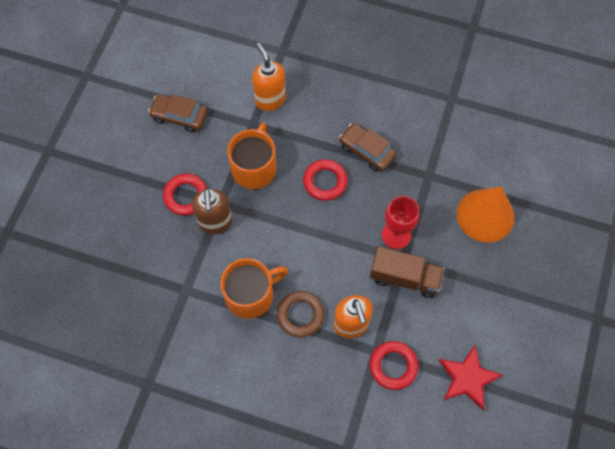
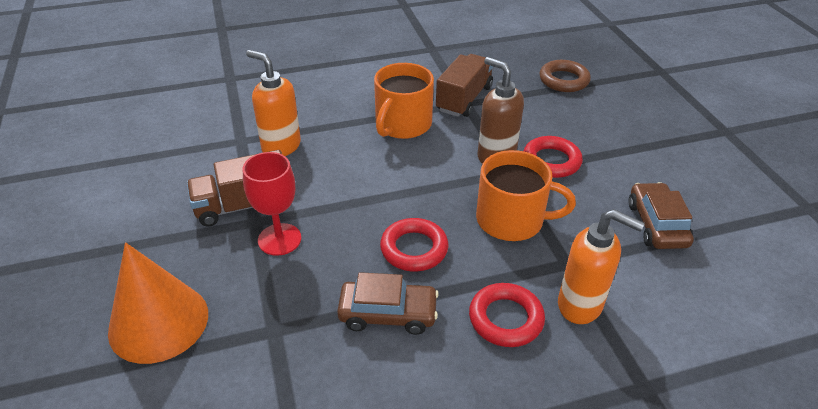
camera: 145 degrees right, 25 degrees down
(179, 116) = (656, 224): brown car -> brown car turned 75 degrees counterclockwise
(183, 296) = (464, 99): none -> brown truck
(254, 168) = (511, 220): orange mug -> orange mug turned 60 degrees counterclockwise
(300, 315) = (340, 132): brown ring -> brown ring (564, 80)
(393, 366) = (215, 138): red ring -> red ring (505, 319)
(468, 378) = (125, 161): red star -> none

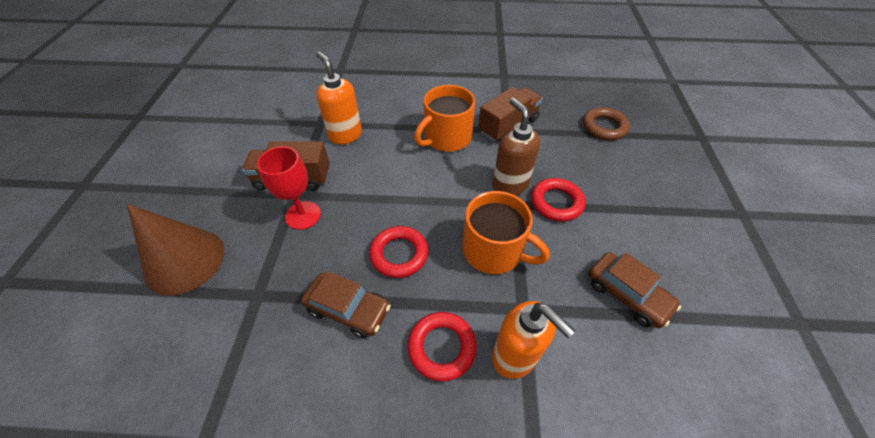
camera: 20 degrees right, 10 degrees up
(158, 322) = (184, 261): orange cone -> brown cone
(656, 224) = (627, 294): brown car -> brown car turned 120 degrees clockwise

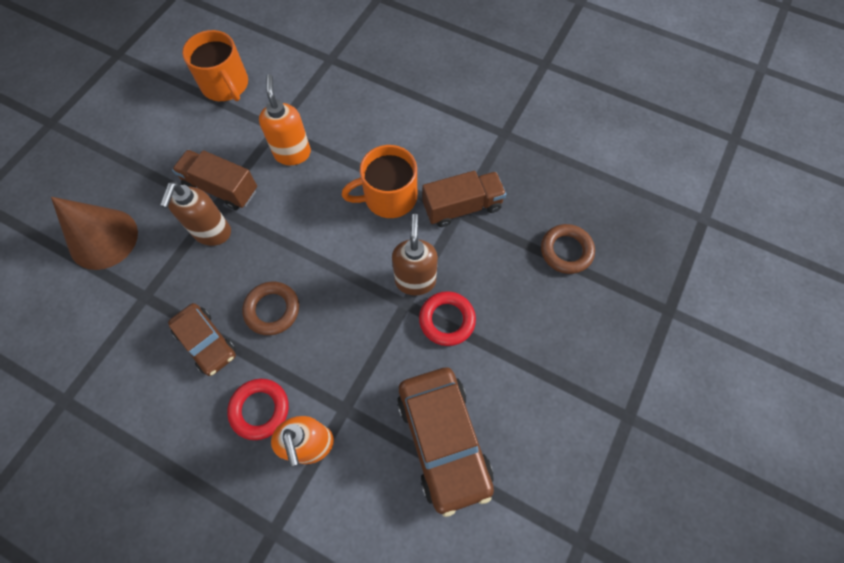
camera: 25 degrees right, 15 degrees up
(303, 215) = (212, 233): red goblet -> brown soap dispenser
(399, 254) = (272, 310): red ring -> brown ring
(494, 250) = (355, 343): orange mug -> orange mug (226, 85)
(627, 294) = (443, 440): brown car -> brown car, size x1.64

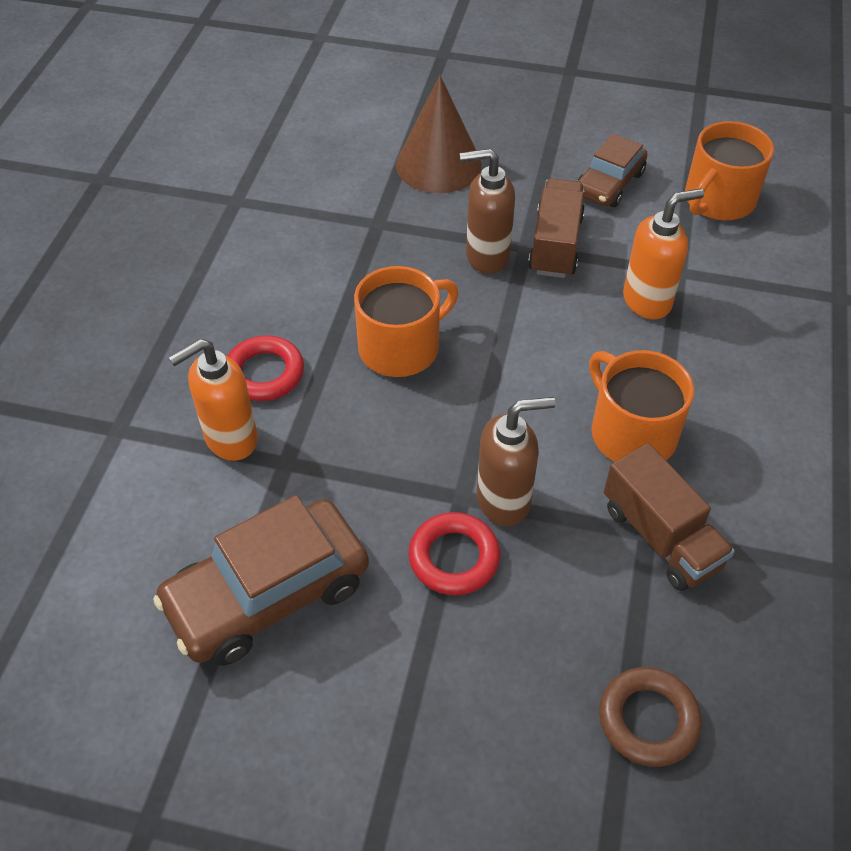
camera: 75 degrees right, 15 degrees down
(206, 342) = (337, 296): brown car -> brown car (609, 183)
(272, 310) = (401, 347): brown ring -> orange mug

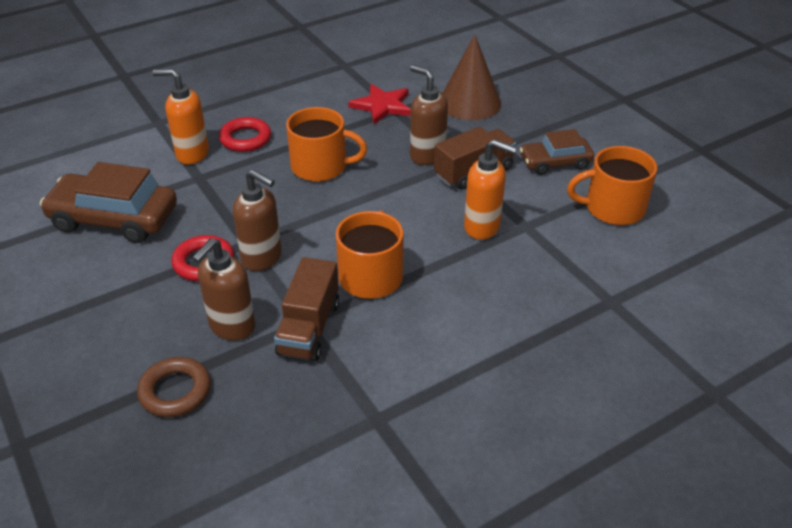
camera: 45 degrees right, 10 degrees down
(355, 226) = (382, 106): none -> red star
(592, 602) = (231, 327): none -> brown soap dispenser

